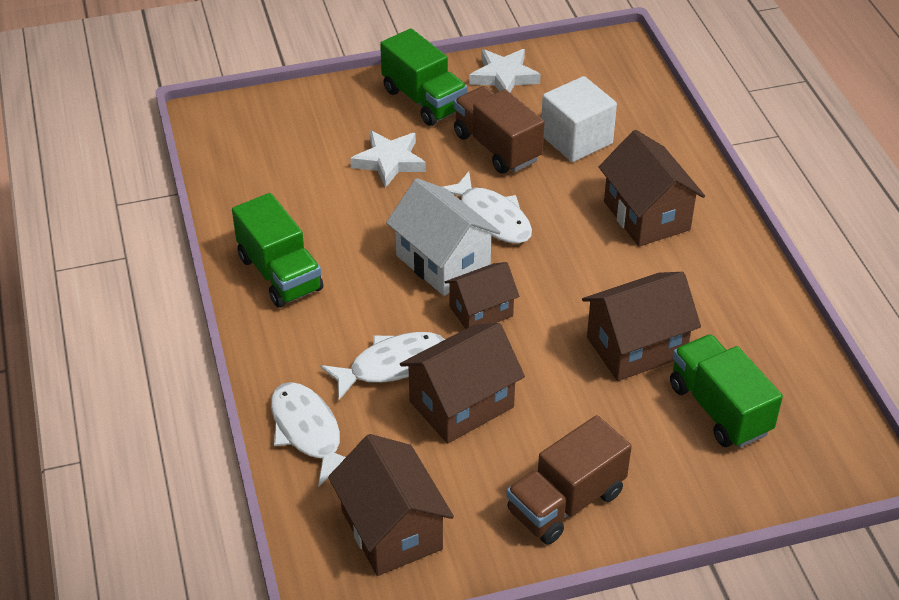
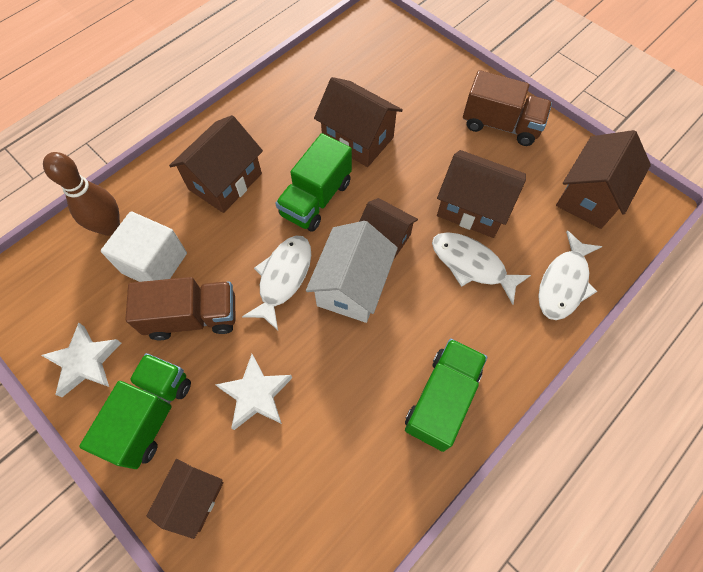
camera: 120 degrees left, 20 degrees up
(336, 104) = (194, 498): none -> brown house
(497, 147) = (193, 317): brown truck -> brown truck turned 120 degrees counterclockwise
(642, 122) = (110, 227): none -> brown bowling pin
(719, 409) = (379, 84): green truck -> green truck (316, 199)

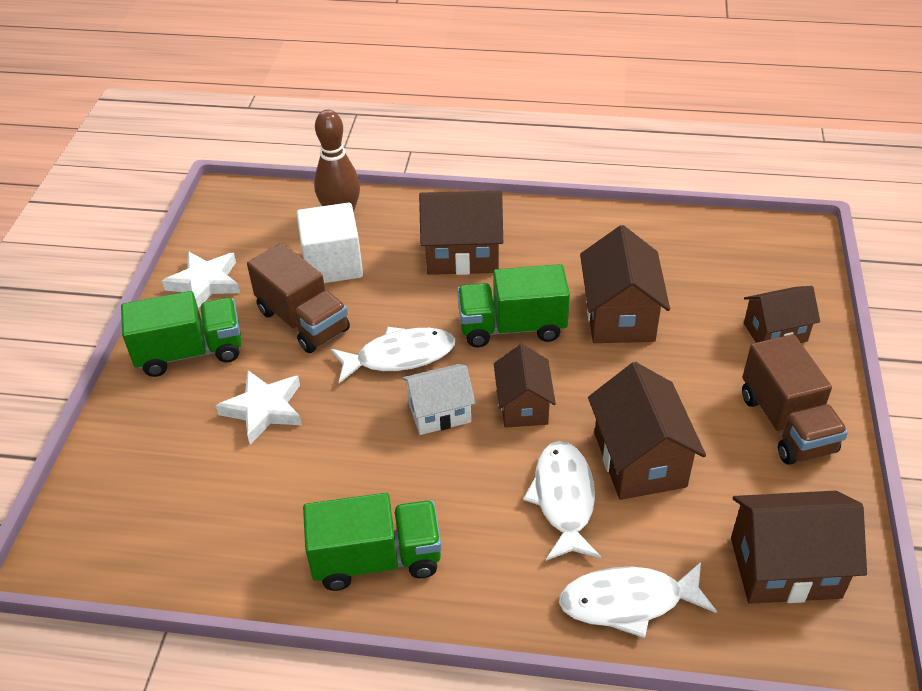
camera: 55 degrees right, 20 degrees down
(194, 498) = (137, 426): brown house -> brown house (775, 332)
(352, 286) = (439, 412): white house -> white house, size x0.66

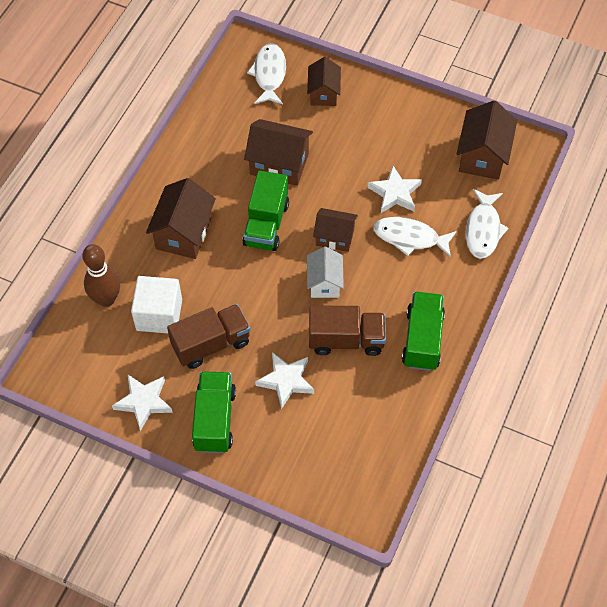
camera: 75 degrees left, 15 degrees up
(399, 356) = (268, 293): white fish -> white fish (269, 74)
(639, 460) = (395, 193): brown house -> white star
(786, 423) = (393, 117): brown truck -> brown truck (346, 340)

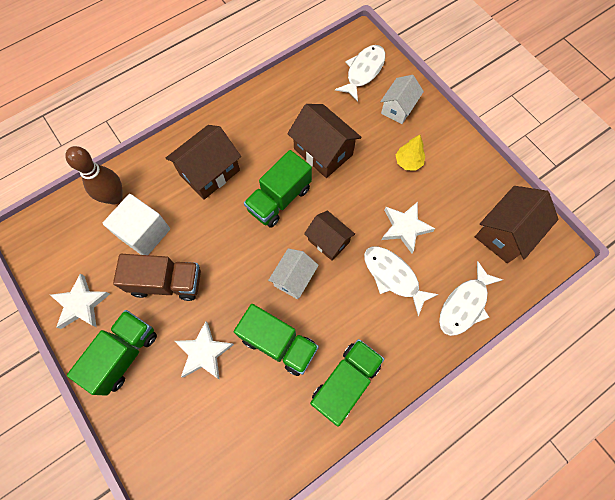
camera: 30 degrees right, 10 degrees up
(323, 93) = (398, 108): brown house -> white house
(346, 340) = (278, 343): brown truck -> green truck
(363, 136) = (408, 162): none -> yellow tree

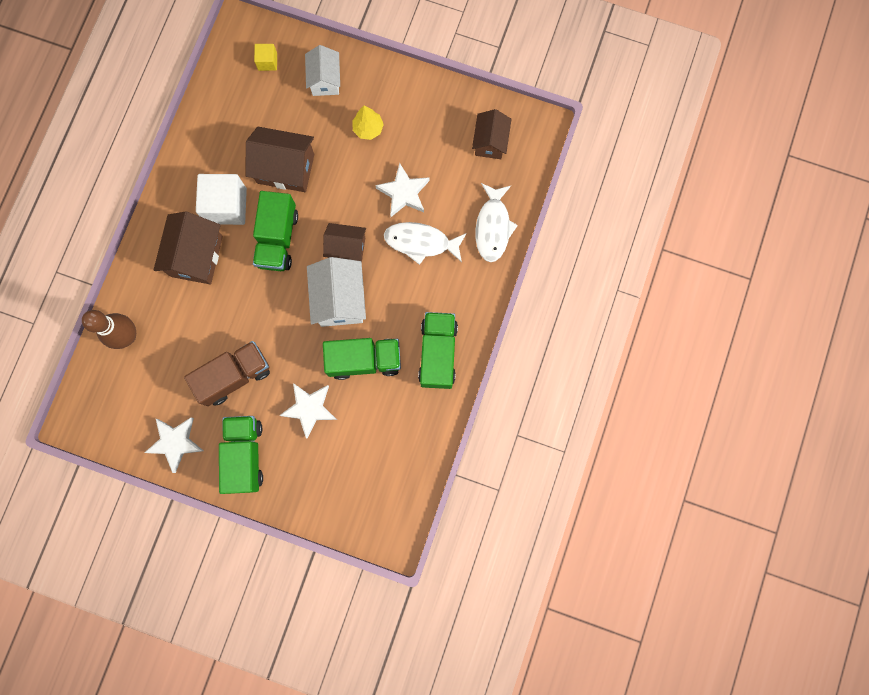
camera: 35 degrees left, 10 degrees up
(144, 233) = (181, 349): white cube -> white cube (226, 206)
(294, 278) = (340, 299): white house -> white house, size x1.52
(363, 72) = (267, 62): white fish -> yellow cube
(505, 233) = (490, 142): brown house -> brown house, size x0.66

